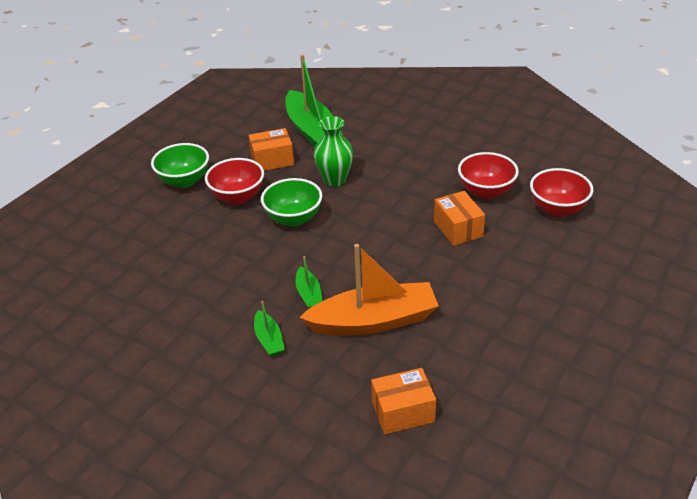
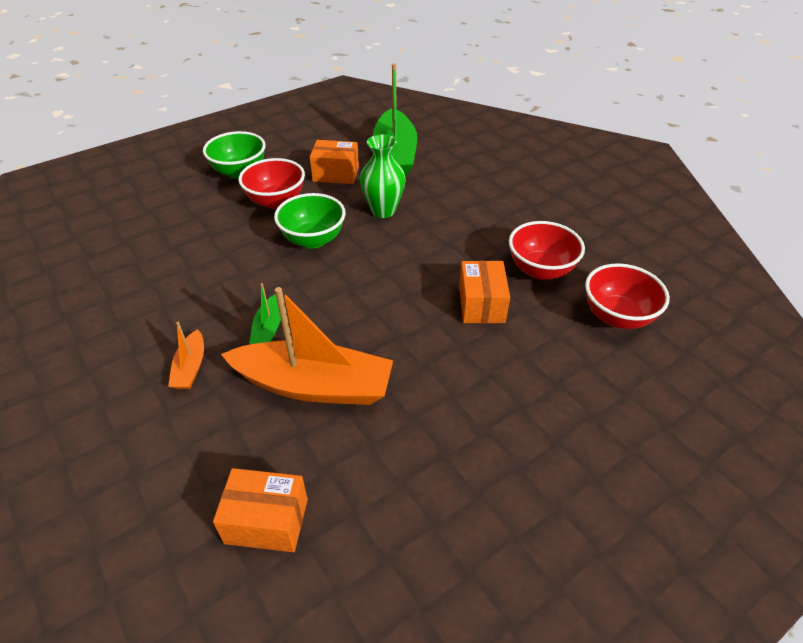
camera: 20 degrees right, 5 degrees up
(269, 339) = (190, 367): green boat -> orange boat

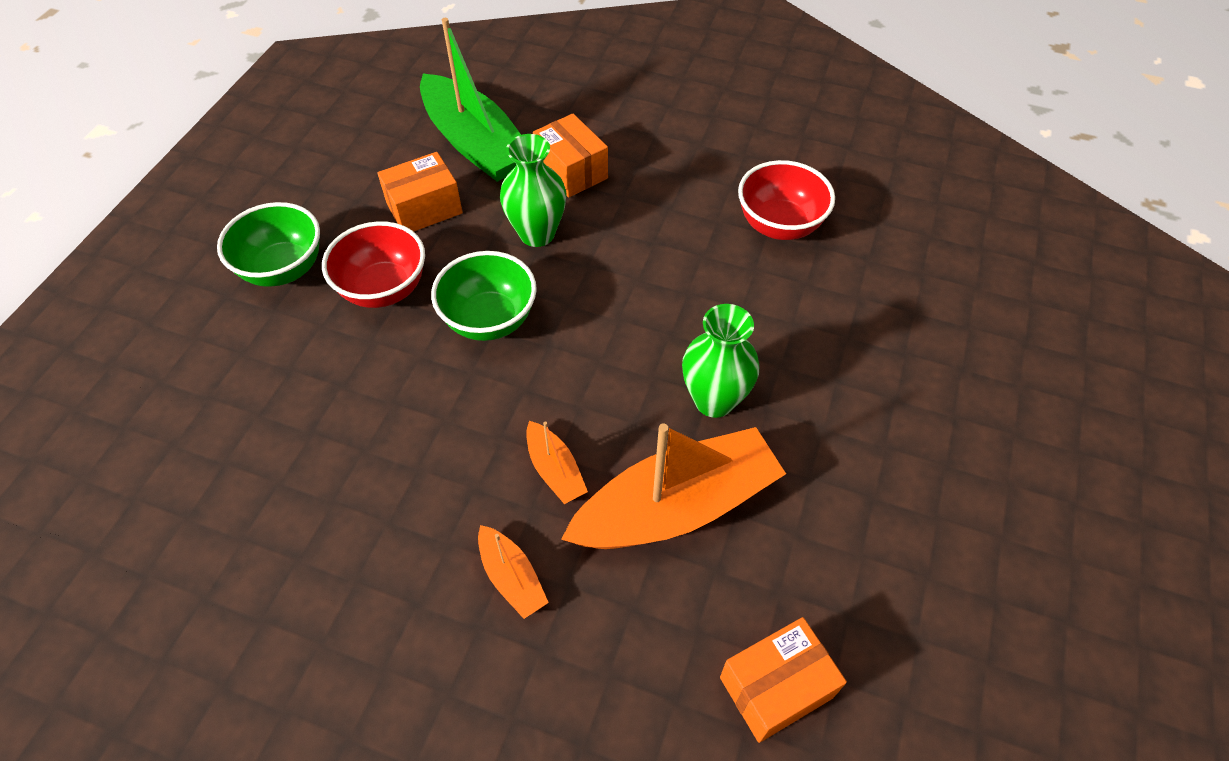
camera: 35 degrees left, 10 degrees up
(268, 328) = (555, 470): green boat -> orange boat
(397, 343) = (714, 400): none -> green vase
(481, 304) = (757, 302): orange box -> orange box (571, 171)
(617, 316) = (894, 243): red bowl -> none

